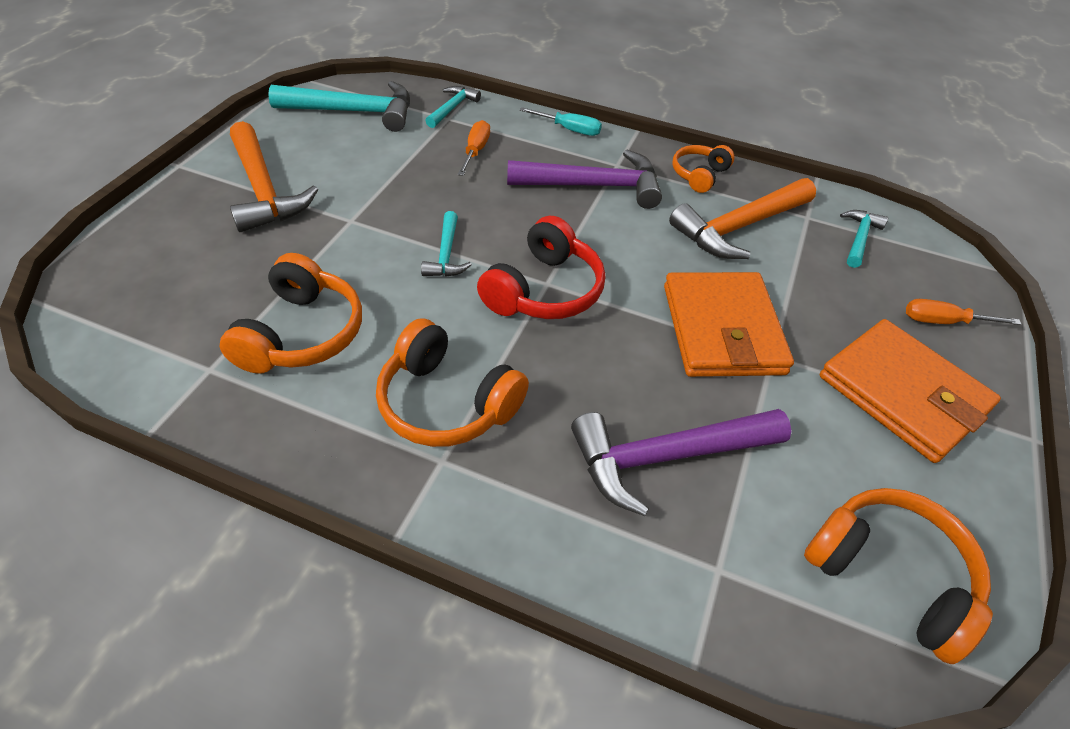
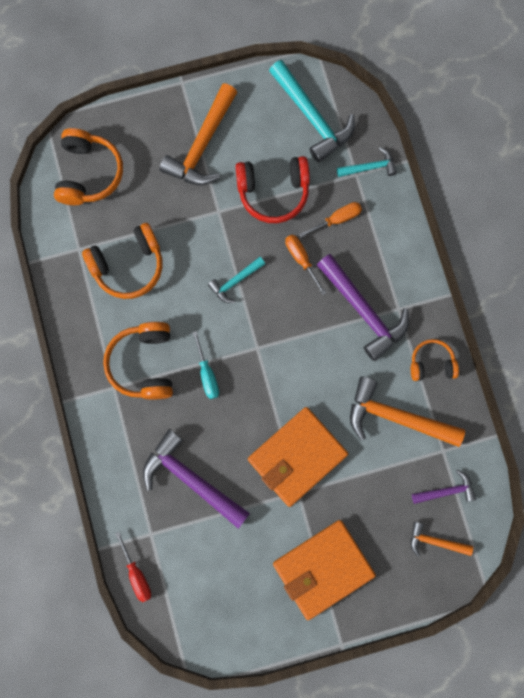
camera: 55 degrees right, 30 degrees up
(544, 290) = (251, 350): red headphones -> red headphones (273, 192)
(569, 129) = (411, 253): turquoise screwdriver -> turquoise screwdriver (207, 374)
(779, 642) = (136, 574): none -> red screwdriver
(859, 238) = (446, 491): turquoise hammer -> purple hammer
(889, 575) = (202, 605): orange headphones -> orange headphones (88, 173)
(902, 393) = (323, 568): orange wallet -> orange wallet turned 45 degrees clockwise
(919, 277) = (435, 541): none -> orange hammer
(943, 322) = (403, 569): orange screwdriver -> orange screwdriver (301, 260)

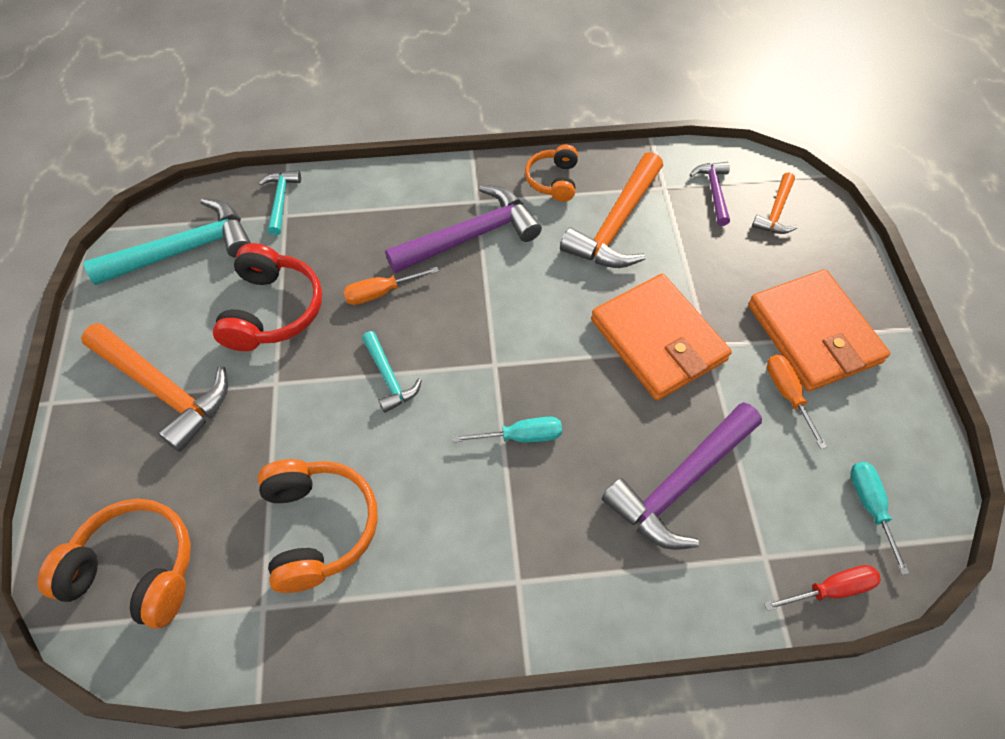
camera: 80 degrees left, 20 degrees down
(144, 364) = (487, 526): orange headphones -> none
(194, 602) = (870, 507): none -> turquoise screwdriver
(337, 219) = (338, 245): orange screwdriver -> orange screwdriver (788, 395)

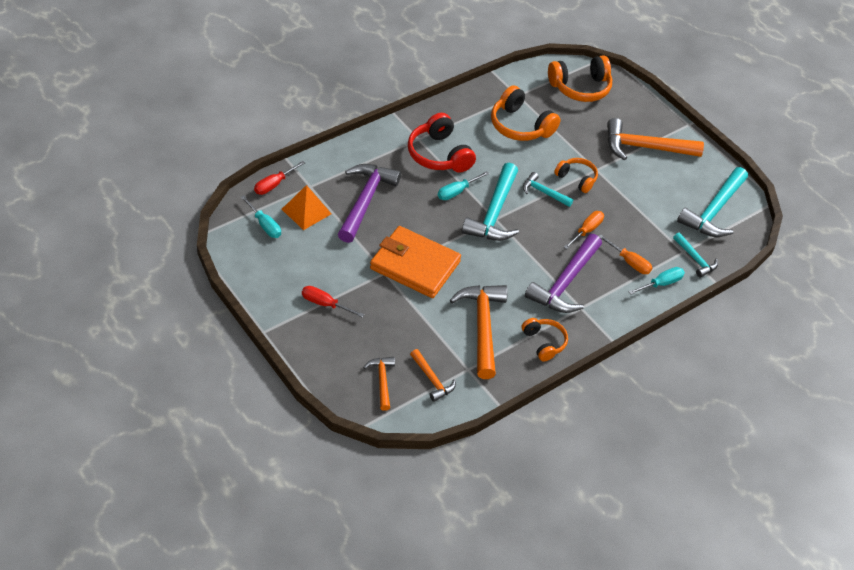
camera: 145 degrees right, 10 degrees down
(272, 310) = (633, 200): red headphones -> red headphones (439, 154)
(320, 379) = (576, 179): none -> orange headphones
(354, 189) = (661, 284): none -> turquoise screwdriver
(489, 374) = (494, 213): none -> turquoise hammer
(714, 192) = (432, 379): purple hammer -> orange hammer
(788, 395) = (327, 263): orange screwdriver -> orange screwdriver (629, 262)
(789, 505) = (306, 211): none -> orange pyramid
(813, 333) = (325, 304): orange wallet -> red screwdriver

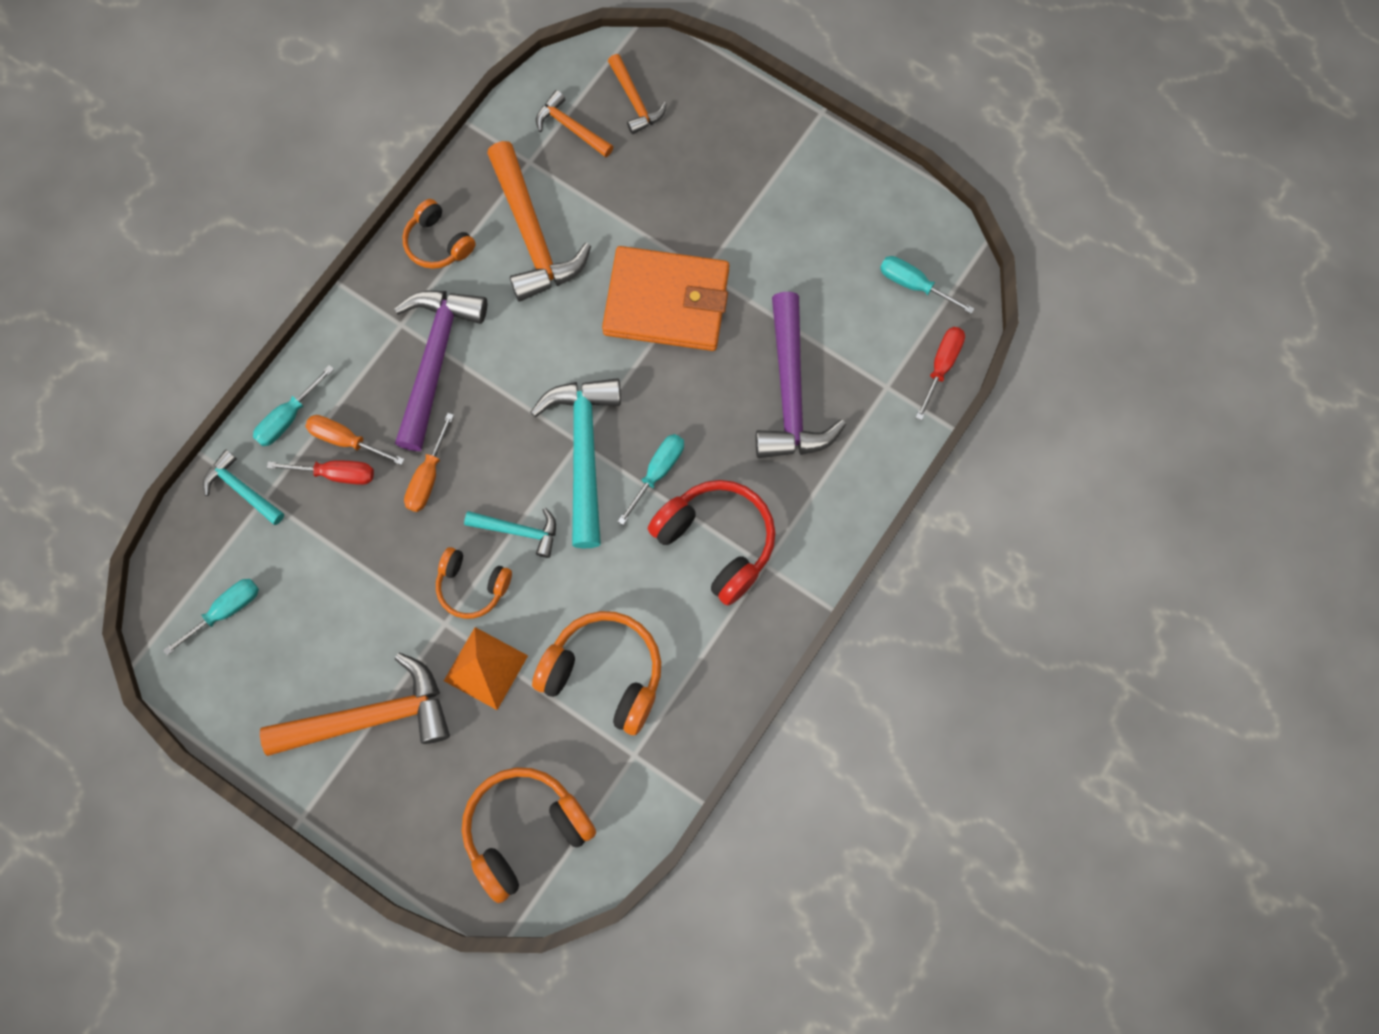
camera: 165 degrees right, 25 degrees up
(306, 211) = (868, 335): orange pyramid -> orange pyramid (485, 668)
(325, 304) = (762, 186): red screwdriver -> red screwdriver (336, 474)
(714, 211) = (225, 611): turquoise hammer -> turquoise screwdriver

